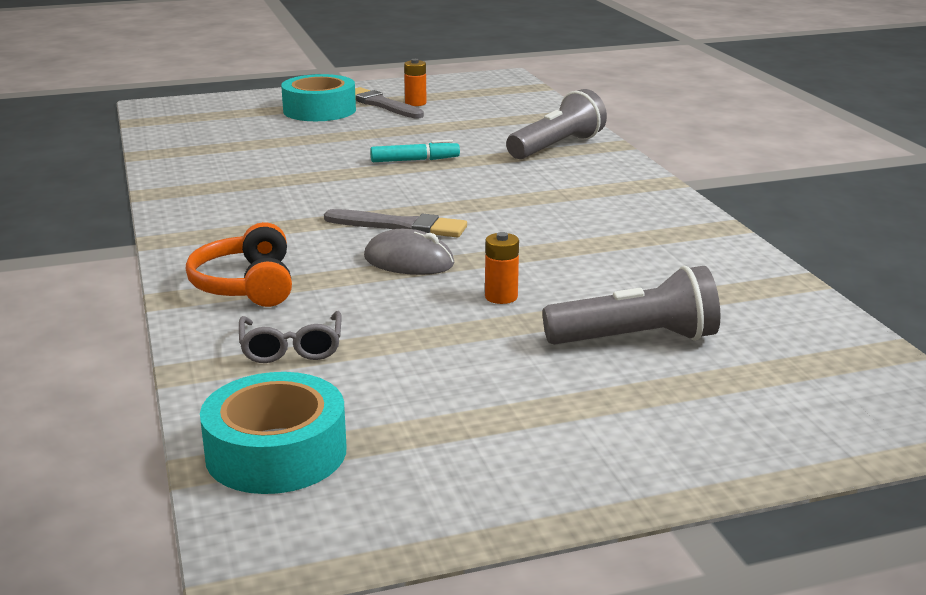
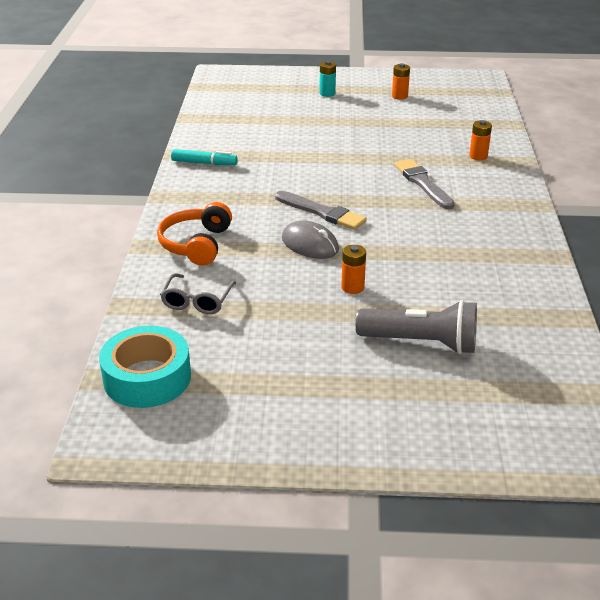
camera: 20 degrees right, 10 degrees up
(319, 110) = (327, 93): turquoise tape -> turquoise battery
(381, 104) = (374, 94): grey brush -> grey brush (423, 183)
(414, 160) = (366, 153): turquoise marker -> turquoise marker (204, 163)
(557, 147) = (478, 156): grey flashlight -> orange battery

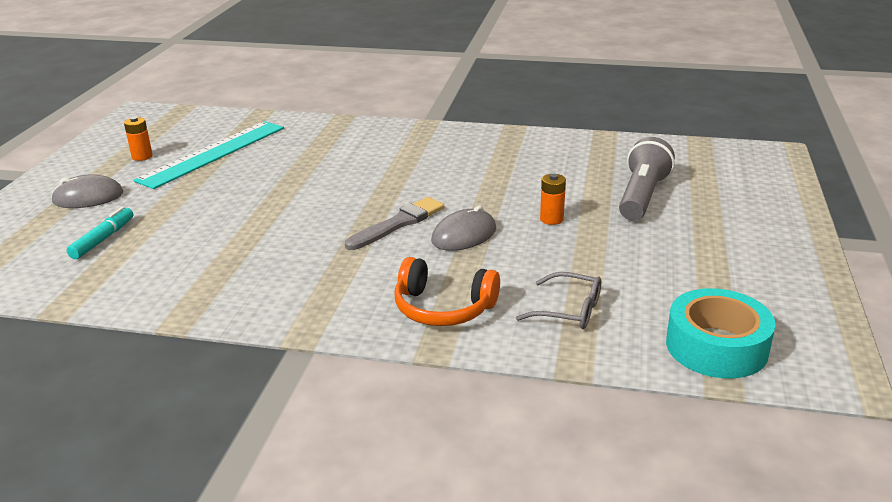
camera: 80 degrees left, 5 degrees down
(204, 163) = (226, 297): turquoise marker -> turquoise marker (103, 239)
(327, 93) = (88, 197): turquoise battery -> grey mouse
(418, 120) = (213, 153): none -> turquoise ruler
(423, 183) = (360, 166): grey brush -> none
(478, 156) = (319, 135): orange battery -> none

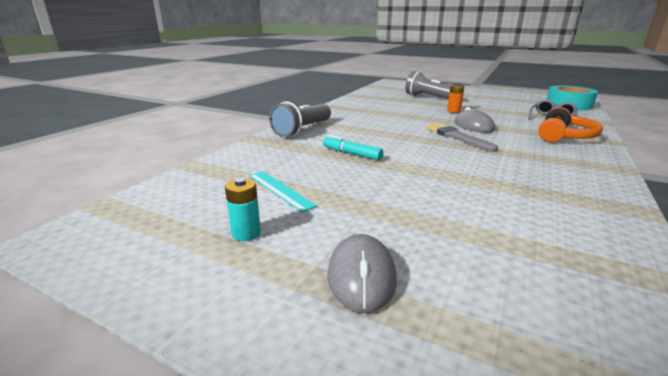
camera: 75 degrees left, 5 degrees down
(103, 239) = (494, 258): turquoise marker -> turquoise marker (352, 154)
(142, 156) = (246, 233): orange battery -> turquoise battery
(213, 153) = (280, 190): turquoise ruler -> turquoise ruler, size x0.52
(384, 134) = (302, 130): none -> grey flashlight

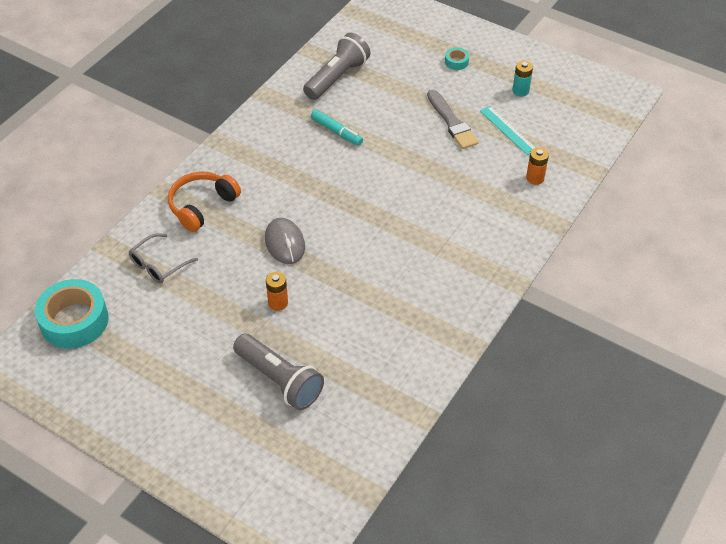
camera: 175 degrees left, 25 degrees up
(261, 158) = (535, 178): none -> orange battery
(302, 130) = (501, 244): grey flashlight -> grey flashlight (337, 77)
(352, 154) = (447, 181): turquoise marker -> turquoise marker (336, 132)
(361, 276) = (456, 62): grey mouse -> turquoise tape
(457, 137) = (324, 212): grey brush -> grey brush (452, 122)

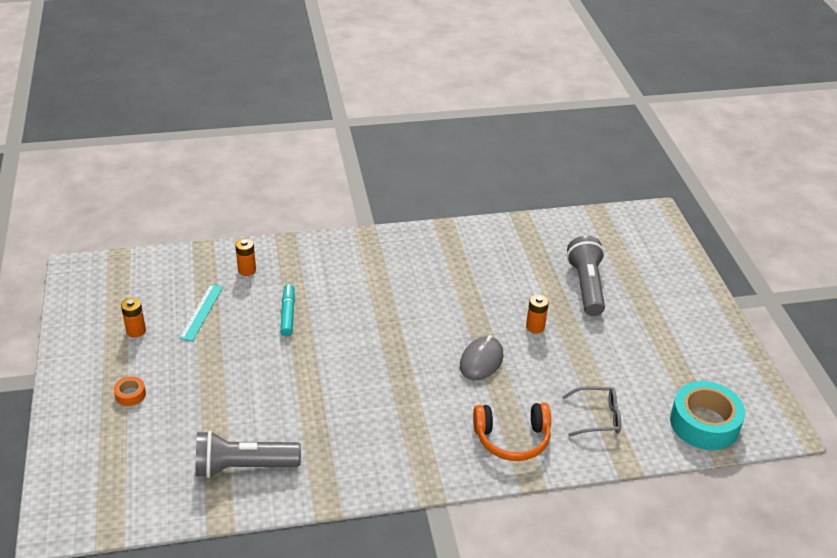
camera: 135 degrees left, 10 degrees down
(336, 132) = (322, 415): turquoise marker -> turquoise marker (288, 314)
(452, 122) = (227, 349): grey brush -> none
(456, 62) = (130, 395): turquoise tape -> orange tape
(520, 91) = (136, 331): turquoise battery -> orange battery

